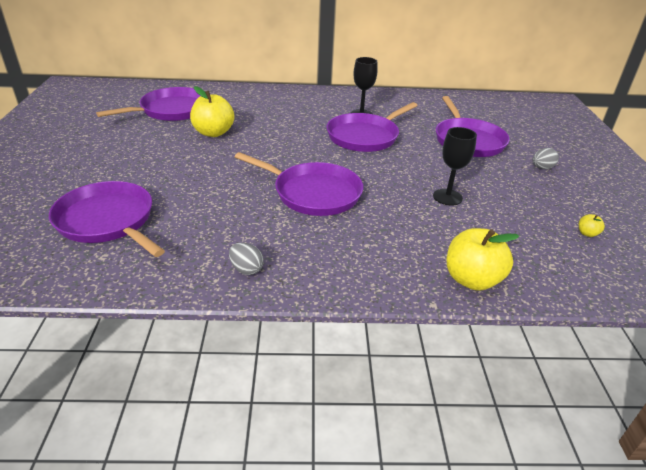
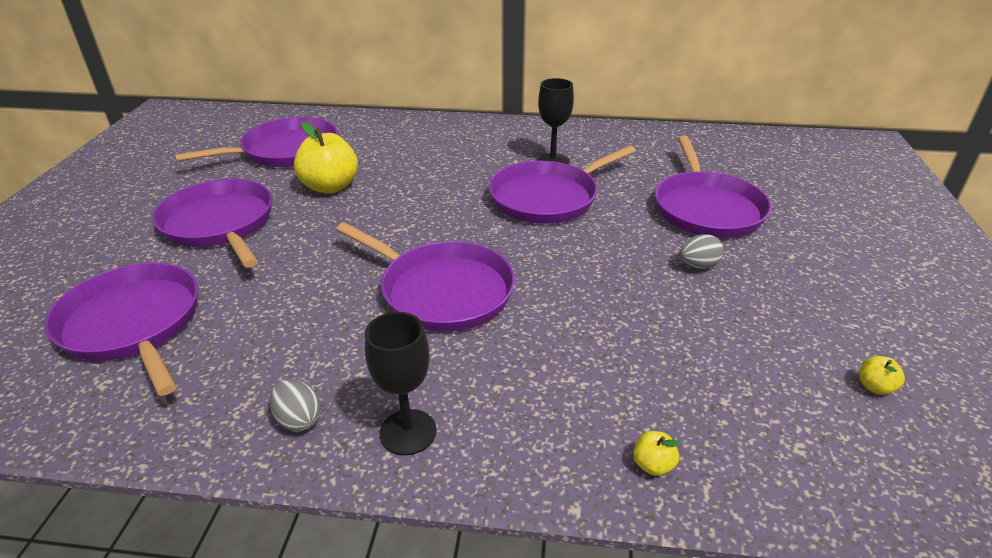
camera: 10 degrees right, 0 degrees up
(143, 158) = (220, 224): none -> purple pan
(447, 197) = (649, 307): black goblet -> black goblet (408, 432)
(472, 279) = (653, 465): yellow apple -> yellow apple, size x0.43
(541, 168) = (818, 260): grey egg -> grey egg (698, 266)

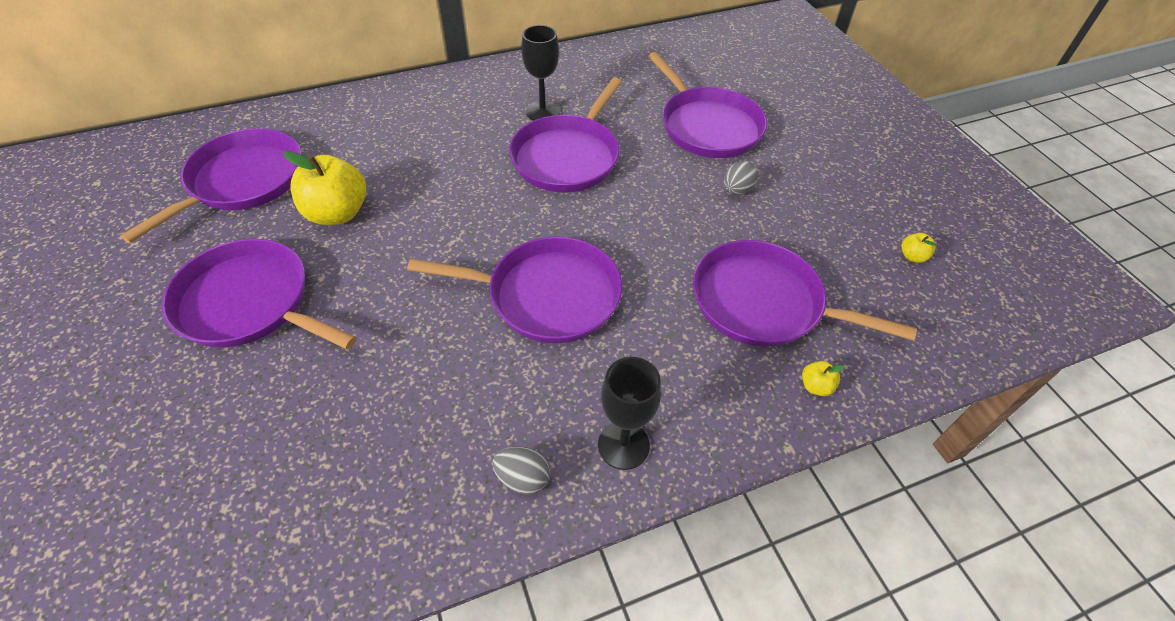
camera: 30 degrees left, 15 degrees up
(134, 324) = (263, 459): purple pan -> purple pan (763, 303)

